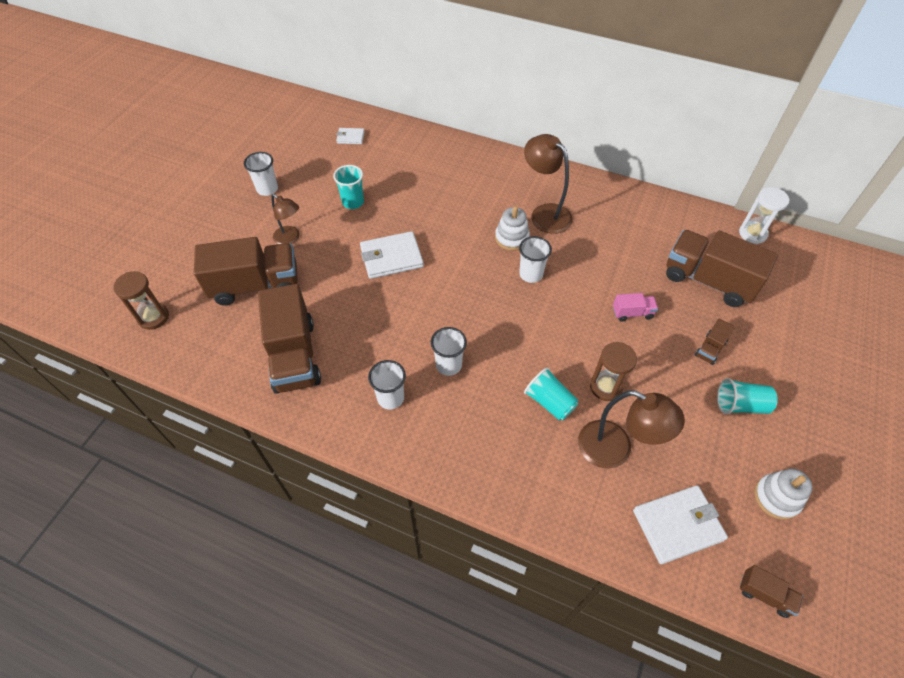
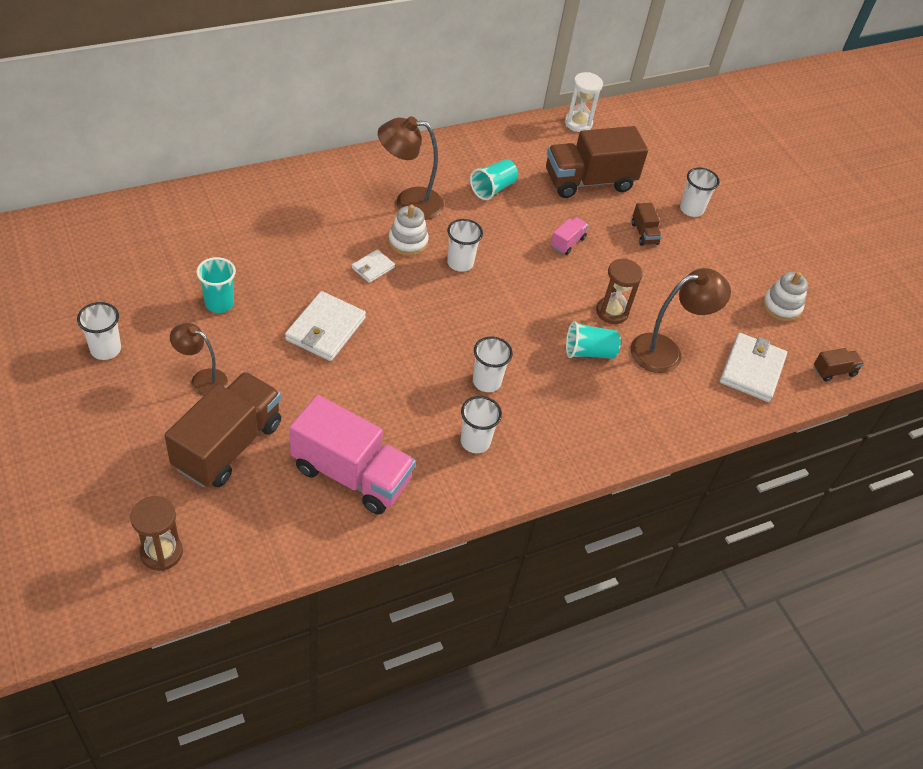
camera: 55 degrees left, 5 degrees down
(290, 239) = (202, 379): brown lamp -> brown lamp turned 150 degrees counterclockwise
(294, 355) = (351, 474): brown truck -> pink truck
(350, 137) = (126, 240): white wallet -> white wallet (373, 268)
(740, 405) = (702, 261): turquoise cup -> turquoise cup (493, 189)
(781, 358) = (691, 209): none -> white cup

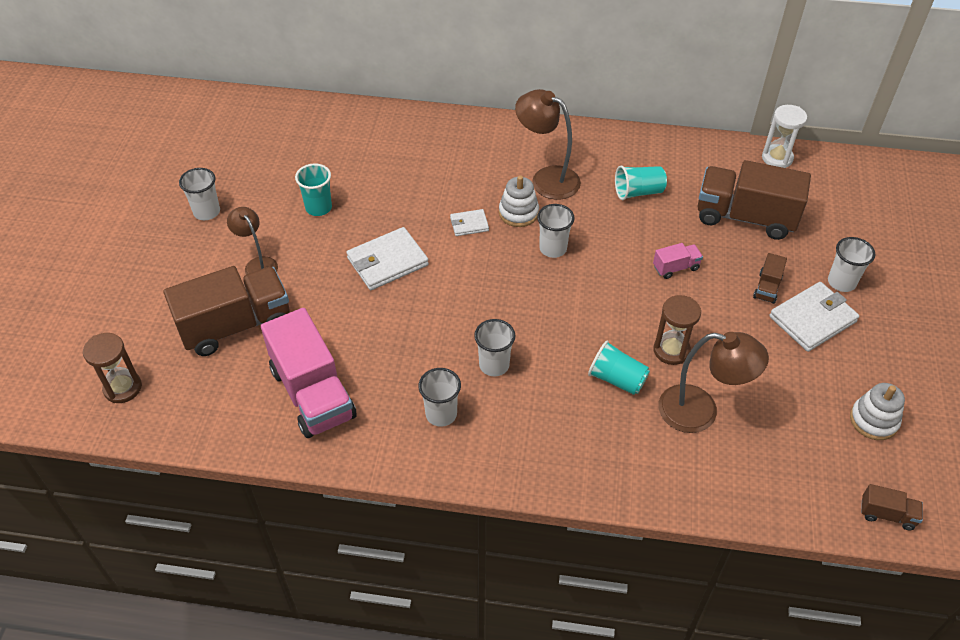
camera: 40 degrees right, 0 degrees up
(751, 370) = (785, 470): white wallet -> white wallet (812, 319)

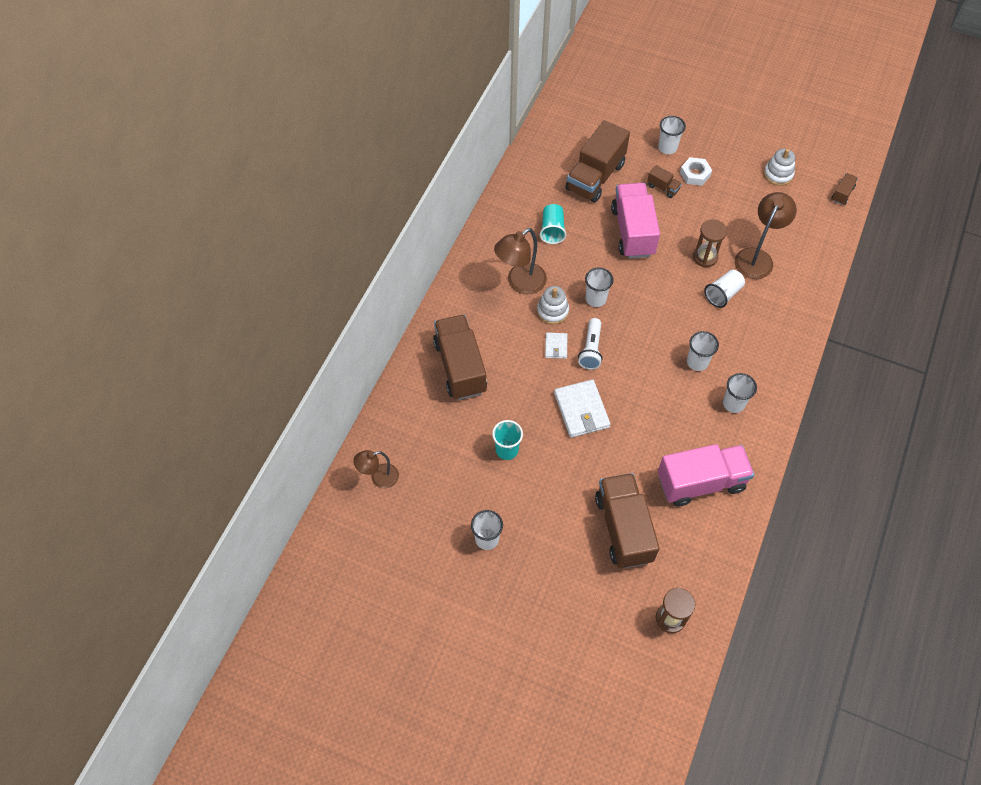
camera: 75 degrees left, 10 degrees up
(258, 264) = (560, 505): brown lamp -> brown lamp (379, 478)
(415, 152) = (460, 367): none -> brown truck
(476, 256) = (591, 349): none -> white flashlight
(617, 379) = (723, 294): turquoise cup -> white cup
(676, 267) = (632, 231): pink truck -> pink truck, size x2.28
(777, 158) = (541, 138): white hourglass -> none
(812, 319) = (695, 174): white wallet -> white nut

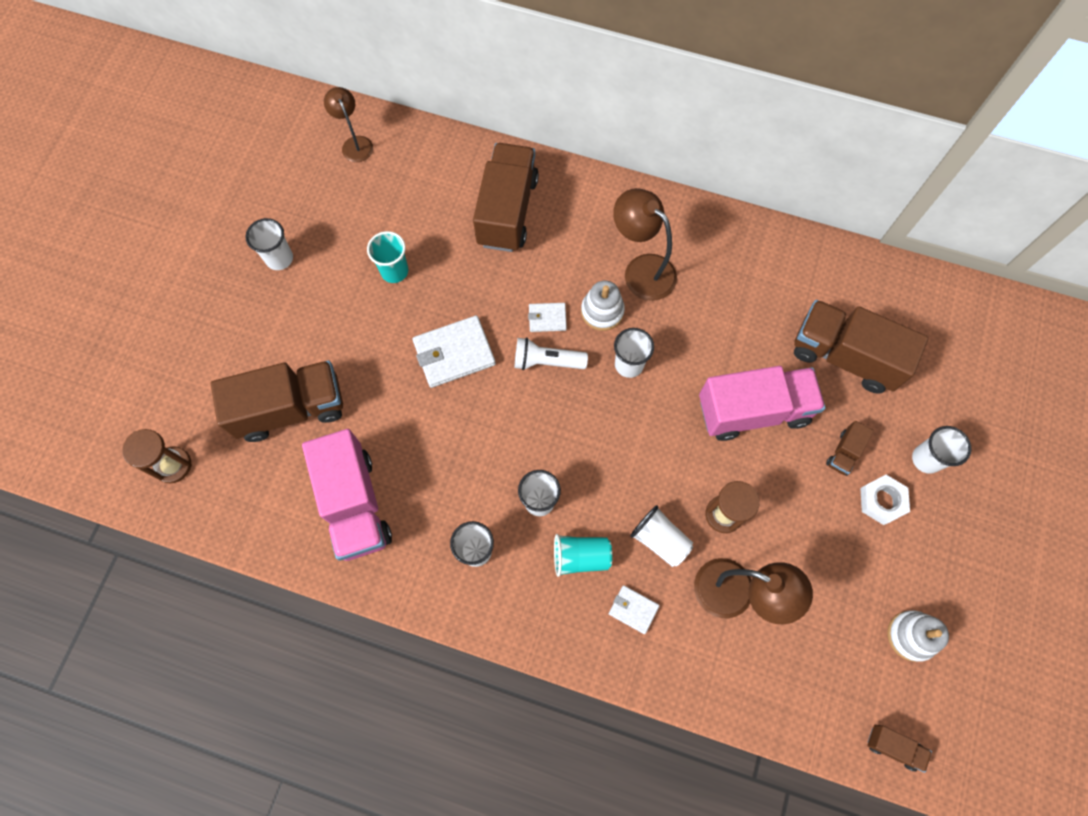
camera: 85 degrees right, 10 degrees up
(460, 367) = (507, 211): brown truck -> brown truck turned 60 degrees counterclockwise
(552, 230) = (736, 304): turquoise cup -> turquoise cup (580, 557)
(770, 314) = (633, 609): none -> white wallet

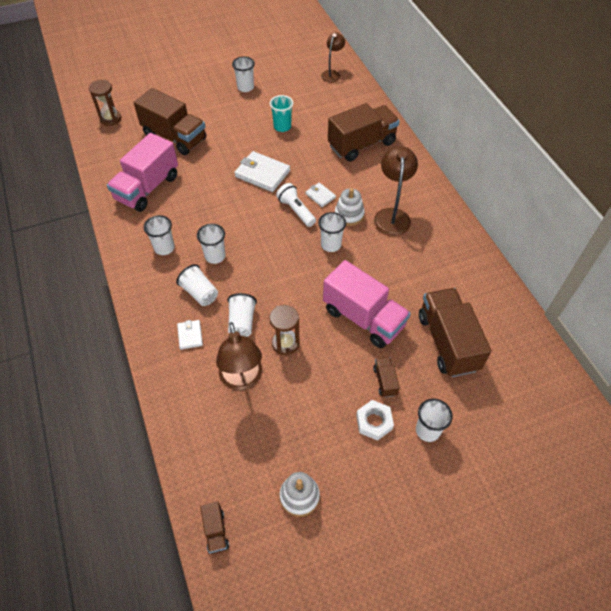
camera: 50 degrees right, 15 degrees down
(580, 557) = (200, 293): turquoise cup -> white cup
(844, 453) = (385, 381): brown truck -> brown truck turned 90 degrees clockwise

